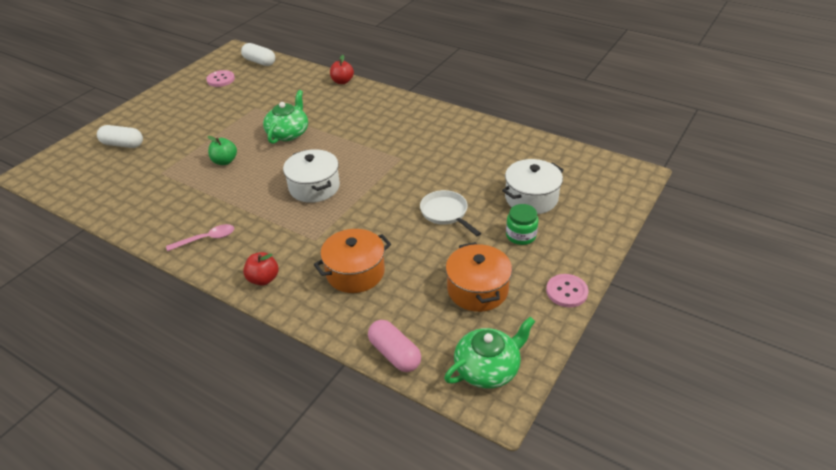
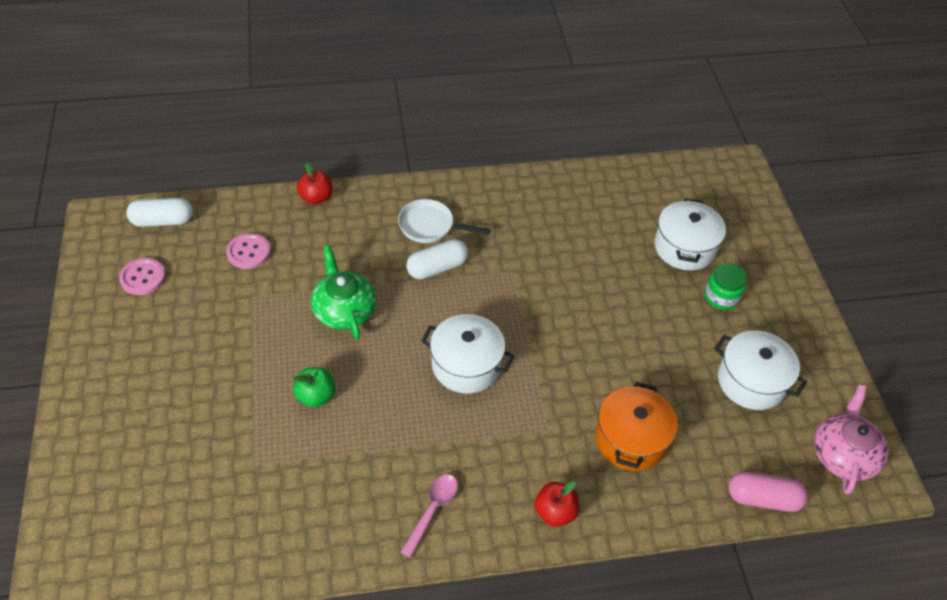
camera: 45 degrees left, 10 degrees up
(123, 144) = (138, 457): white capsule -> white capsule (437, 268)
(446, 213) = (632, 313): white pan -> white pan (430, 226)
(477, 289) = (751, 381): orange pot -> white pot
(488, 368) = (843, 455): green teapot -> pink teapot
(566, 291) = (816, 333): pink button -> pink button (248, 252)

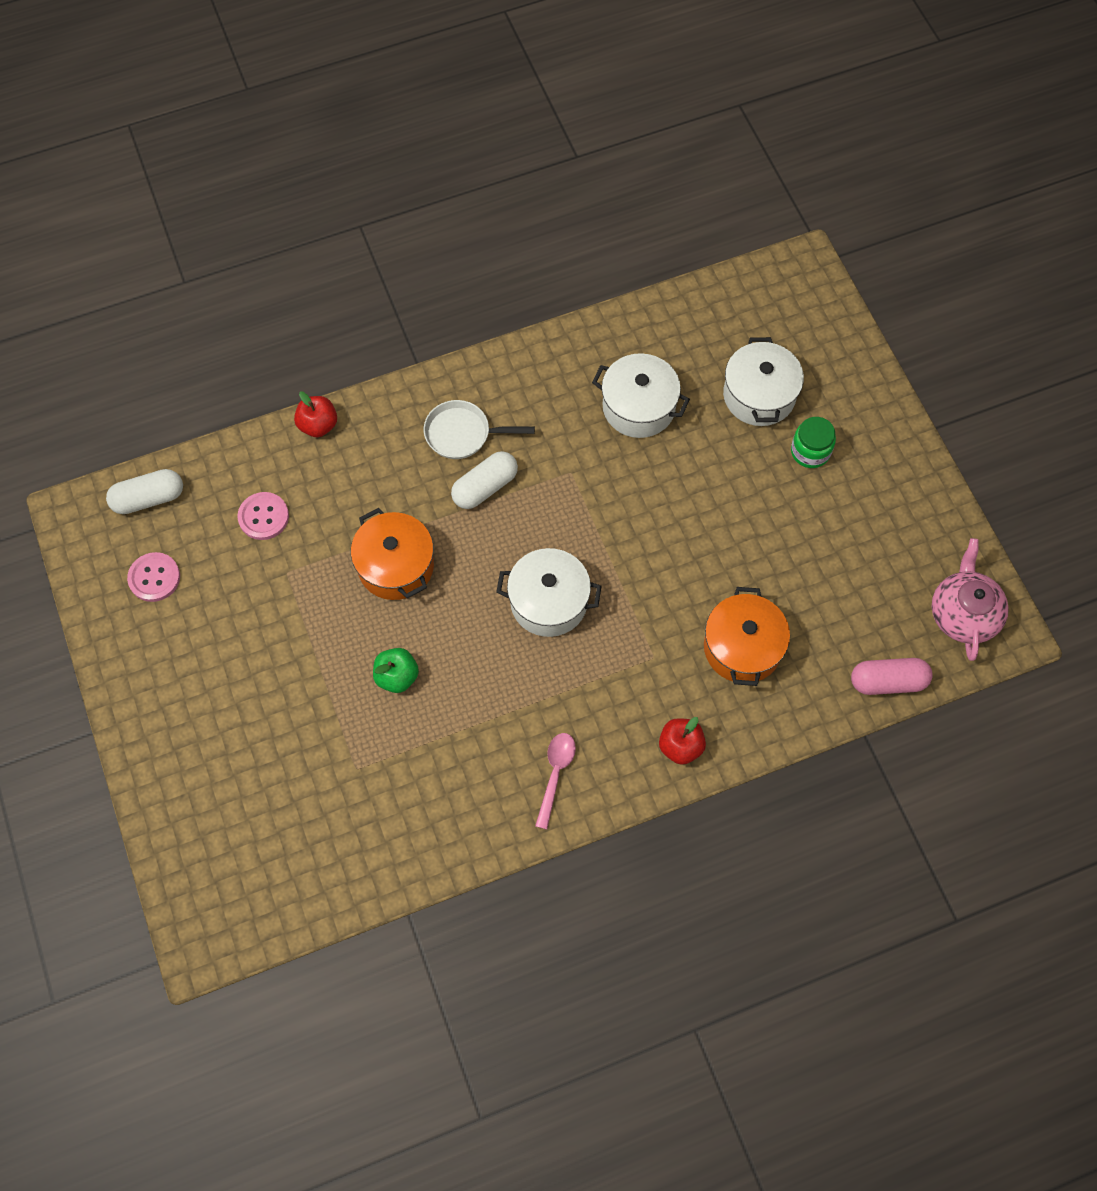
camera: 10 degrees left, 15 degrees up
(344, 310) = (396, 566): green teapot -> orange pot
(751, 381) = (857, 549): white pot -> white pot (638, 407)

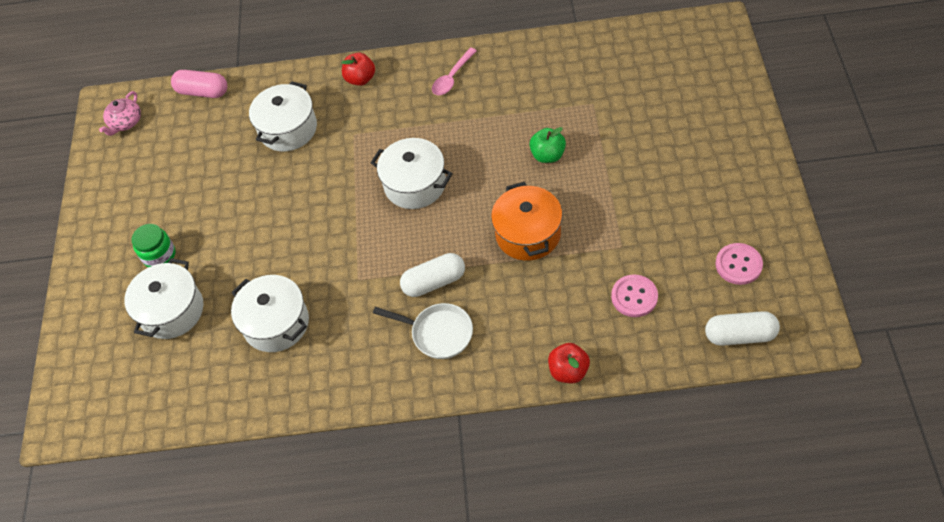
camera: 155 degrees left, 10 degrees down
(742, 647) = (288, 129): orange pot -> white pot
(963, 613) = (125, 122): pink teapot -> pink teapot, size x0.66

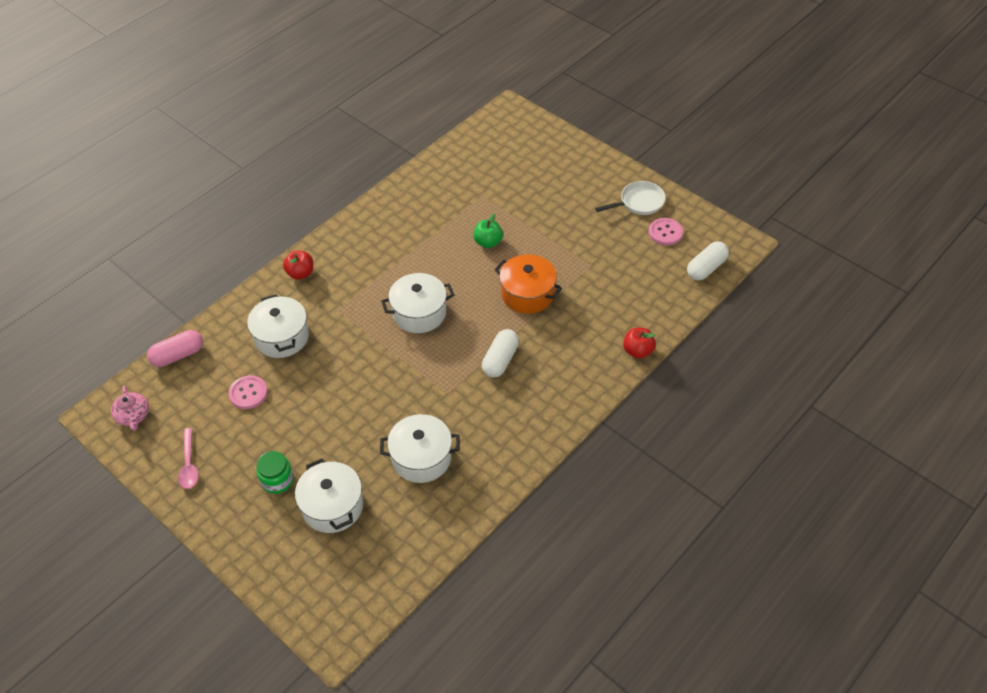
camera: 50 degrees left, 5 degrees down
(438, 333) = (537, 386): white pan -> white pan (639, 202)
(452, 77) = (368, 234): pink spoon -> pink spoon (189, 464)
(634, 297) = (629, 287): pink button -> pink button (248, 393)

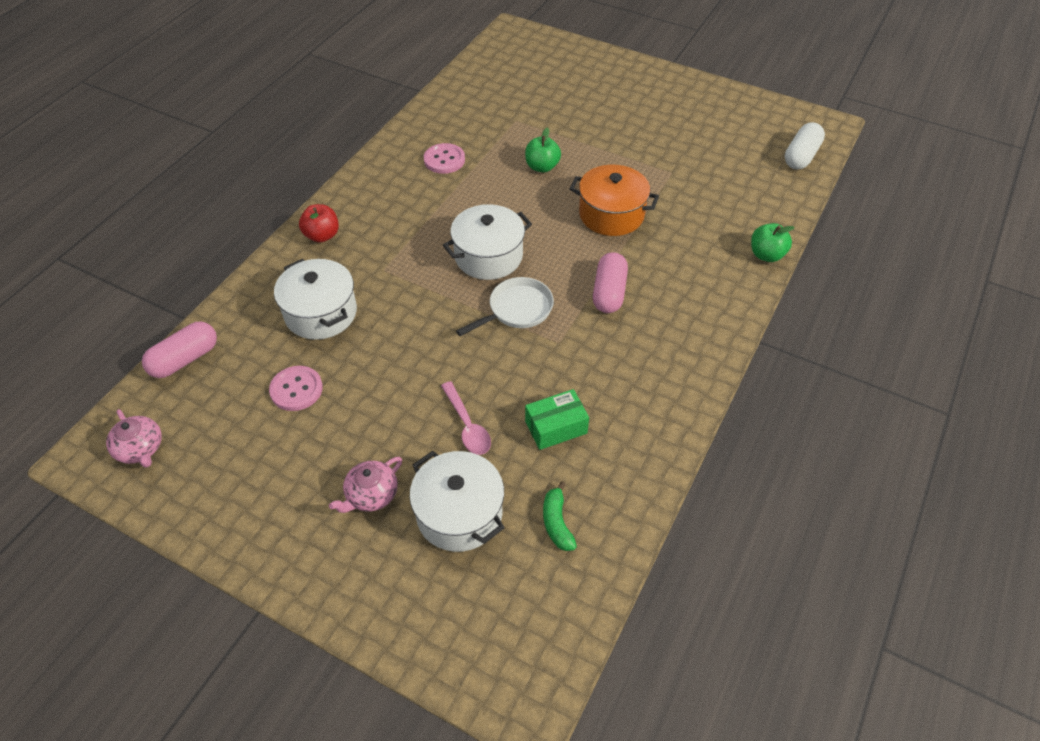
camera: 15 degrees left, 0 degrees up
(189, 464) = (239, 498): pink spoon -> pink spoon (467, 425)
(277, 480) = (371, 494): green jar -> pink teapot
(397, 527) = (557, 523): none -> green banana
(421, 458) = (556, 427): white pot -> green box
(500, 360) = (609, 292): white capsule -> pink capsule
(638, 351) = (766, 255): red apple -> green apple
(639, 202) = (696, 102): white pan -> white pan (516, 310)
(665, 232) = (739, 127): pink button -> pink button (444, 160)

